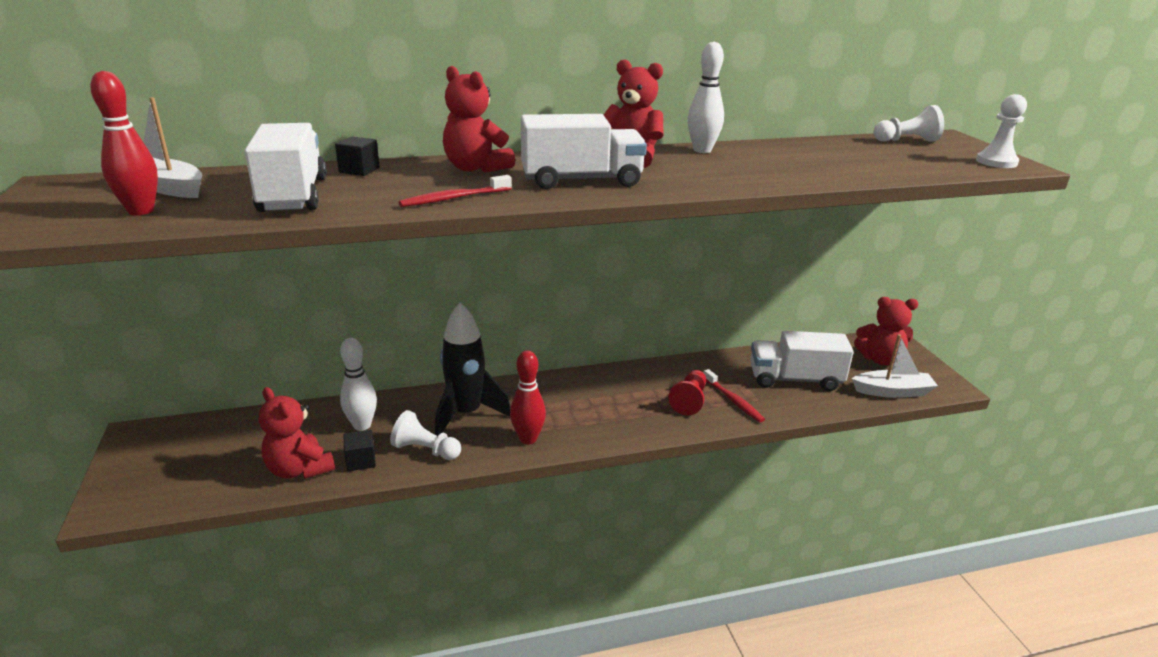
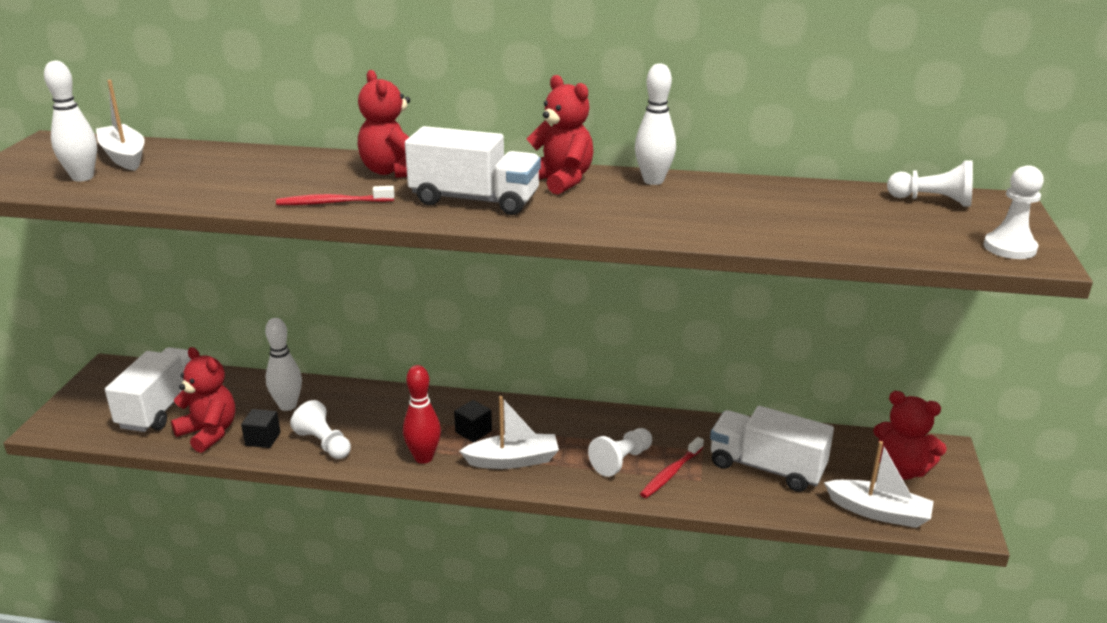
camera: 25 degrees right, 0 degrees up
(141, 211) = (82, 177): red bowling pin -> white bowling pin
(293, 195) = (207, 179): white truck -> white truck (162, 407)
(299, 469) = (209, 433): red teddy bear -> red teddy bear turned 150 degrees clockwise
(359, 170) = (290, 159): black cube -> black cube (473, 431)
(466, 414) = (386, 418): black rocket -> none
(605, 422) = (513, 460): none -> white boat
(689, 400) = (621, 461): red pawn -> white pawn
(733, 401) = (670, 473): red toothbrush -> red toothbrush turned 45 degrees clockwise

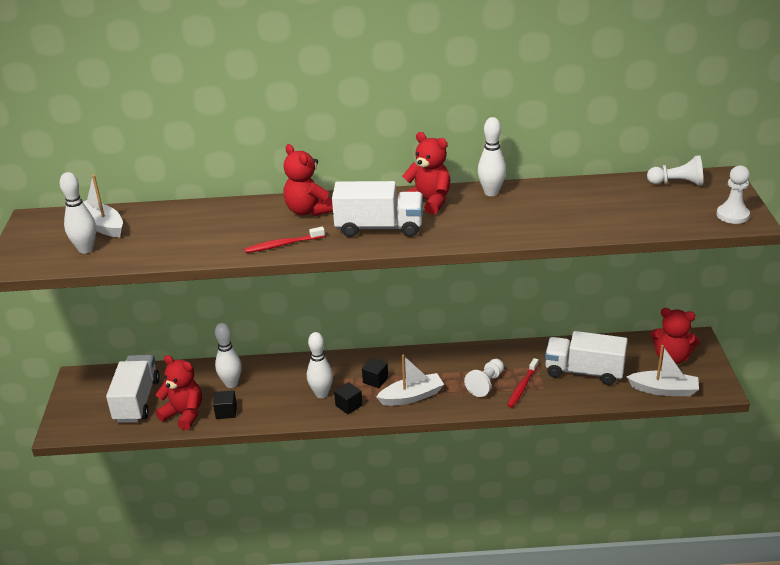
camera: 10 degrees left, 5 degrees up
(324, 444) = (272, 407): white pawn -> none
(395, 437) = (321, 394): none -> white bowling pin
(423, 458) = (349, 405): red bowling pin -> black cube

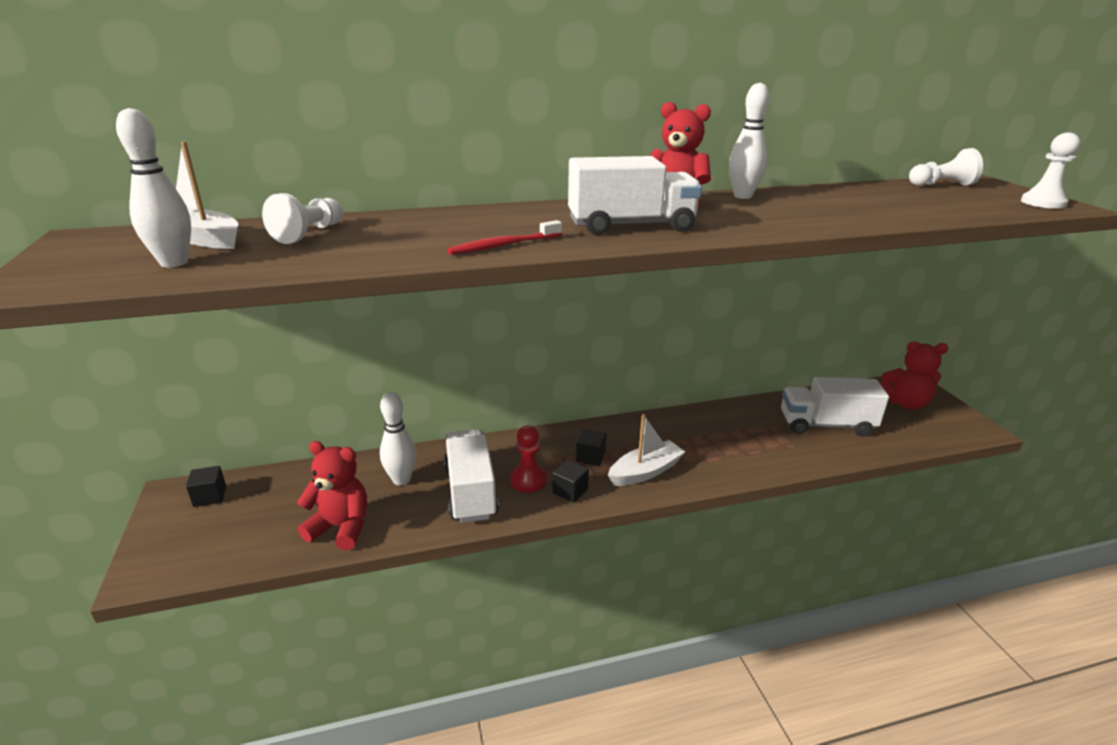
camera: 15 degrees left, 5 degrees down
(137, 400) = (267, 516): white truck -> white truck (471, 492)
(226, 412) = (403, 517): black cube -> black cube (210, 496)
(308, 211) = (519, 216): red teddy bear -> none
(321, 394) = (528, 480): white bowling pin -> red pawn
(486, 384) = (726, 448): white pawn -> white pawn (309, 233)
(522, 387) = (769, 448): red toothbrush -> none
(664, 390) = (925, 436): white boat -> none

